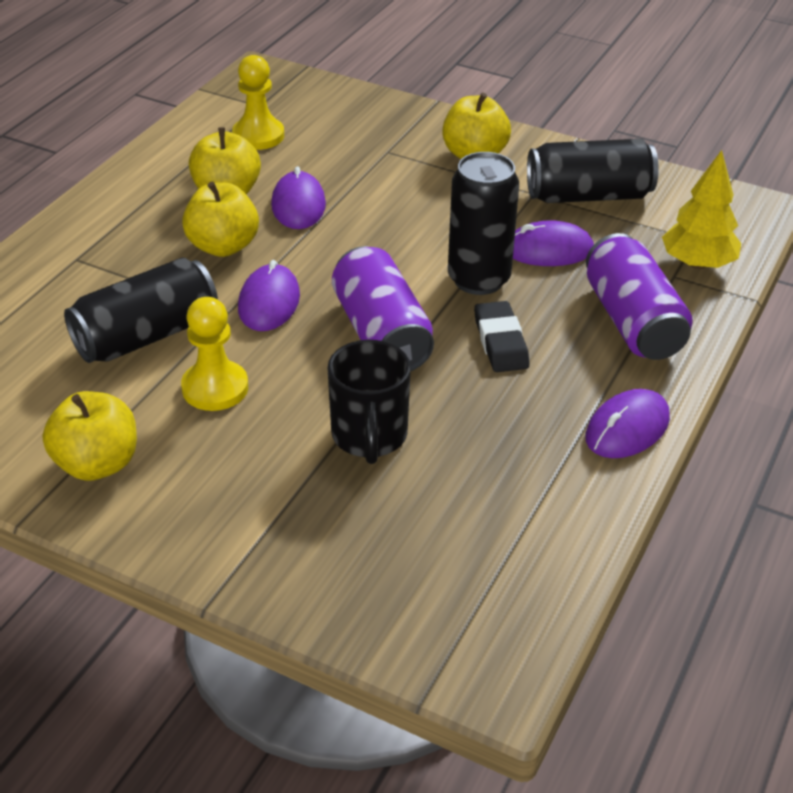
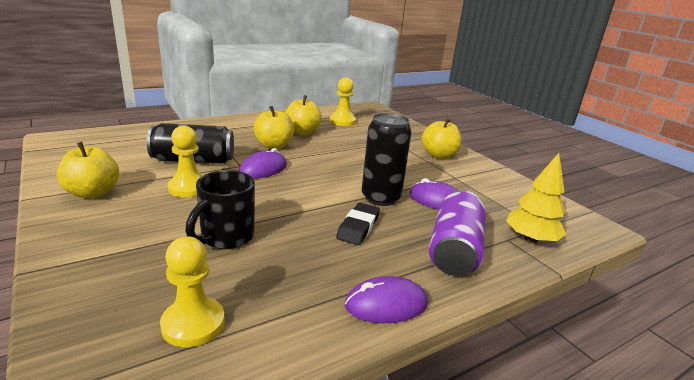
camera: 30 degrees right, 15 degrees down
(298, 205) = (328, 144): purple mouse -> none
(381, 333) = (298, 199): purple can -> none
(472, 550) = (193, 324): none -> yellow pawn
(588, 196) = (487, 188): black can -> none

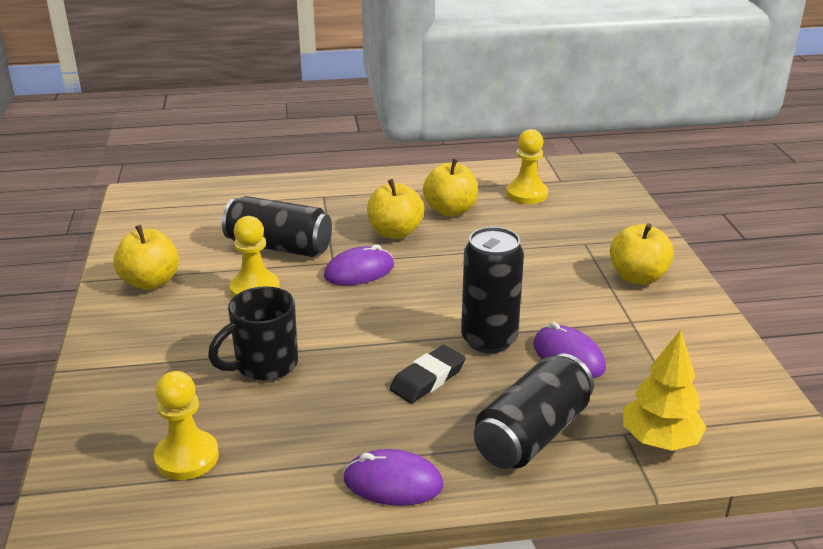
camera: 25 degrees right, 5 degrees up
(454, 250) = (532, 434): purple can -> black can

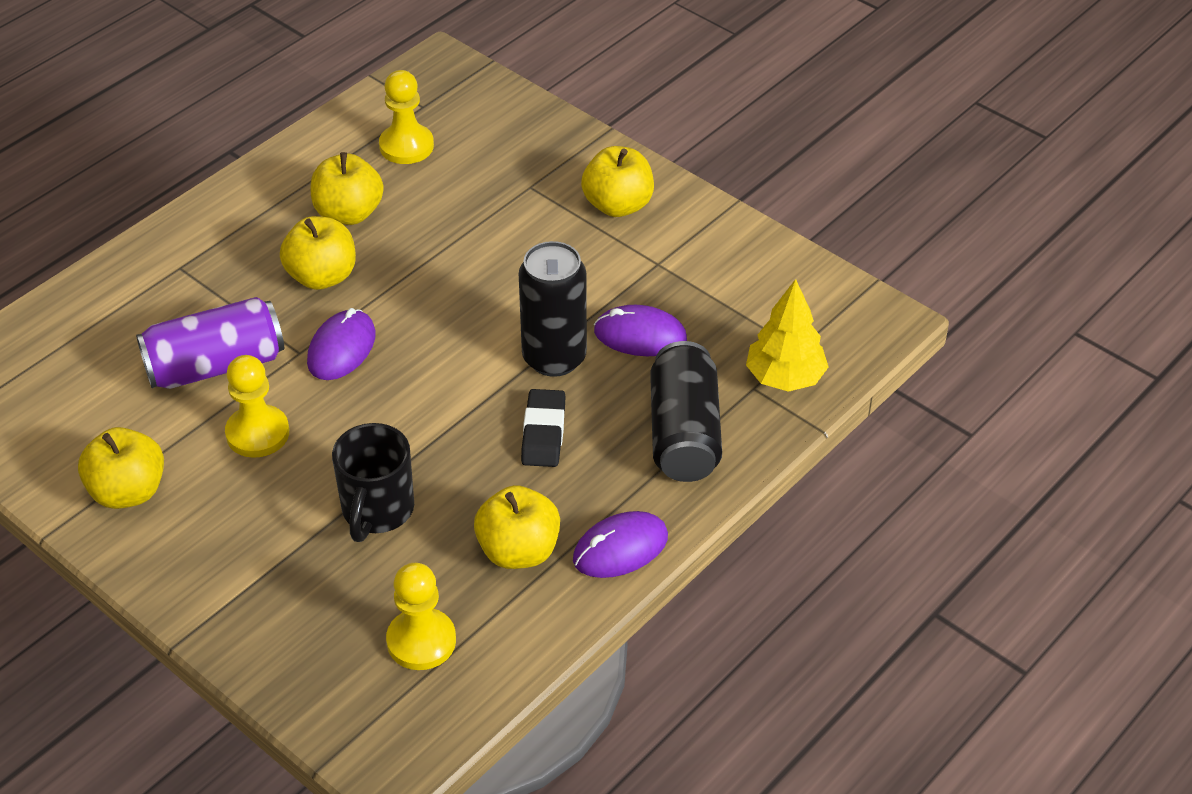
camera: 40 degrees left, 15 degrees up
(279, 247) = (215, 365): black can -> purple can
(320, 441) = (518, 551): none -> yellow apple

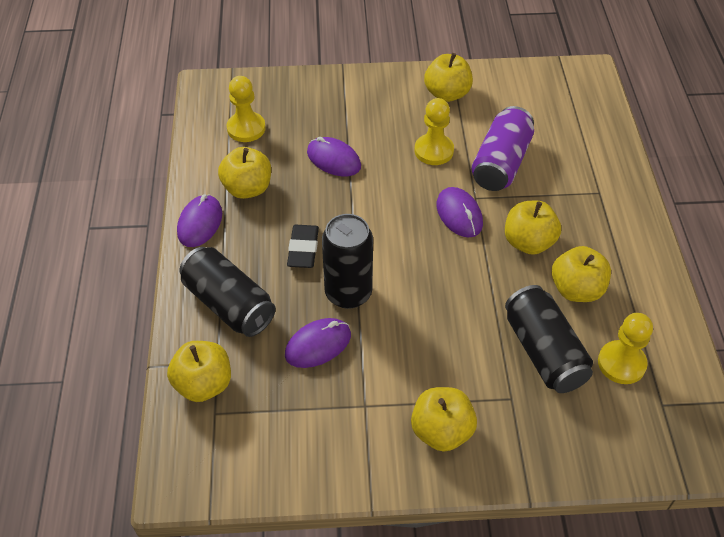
camera: 135 degrees right, 5 degrees up
(377, 511) = (333, 159): black mug -> purple mouse
(453, 194) = (543, 352): none -> black can
(543, 433) = (303, 249): black eraser -> black eraser turned 45 degrees clockwise
(785, 378) = (203, 384): yellow tree -> yellow apple

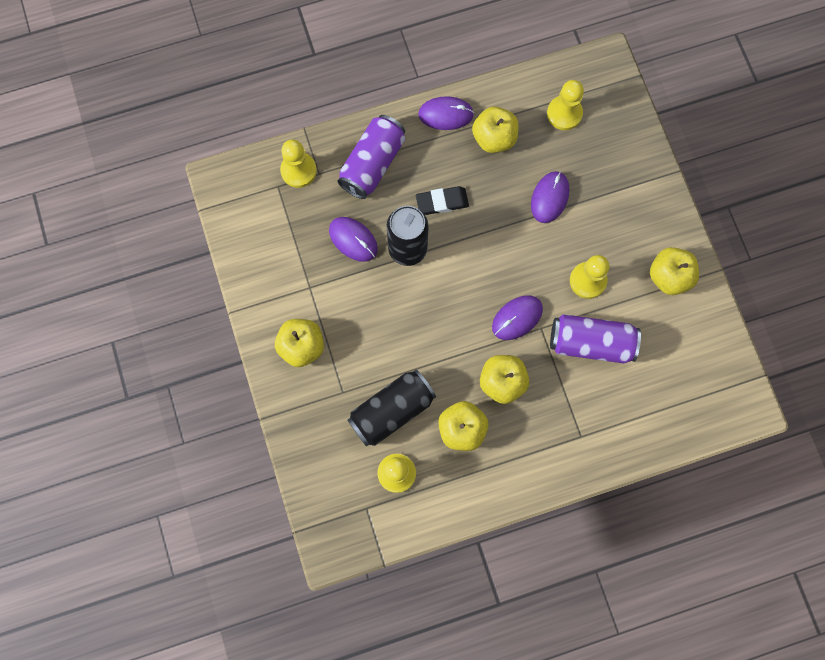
camera: 75 degrees right, 25 degrees up
(203, 384) = (298, 170): yellow apple -> yellow pawn
(229, 304) = (372, 164): black can -> purple can

